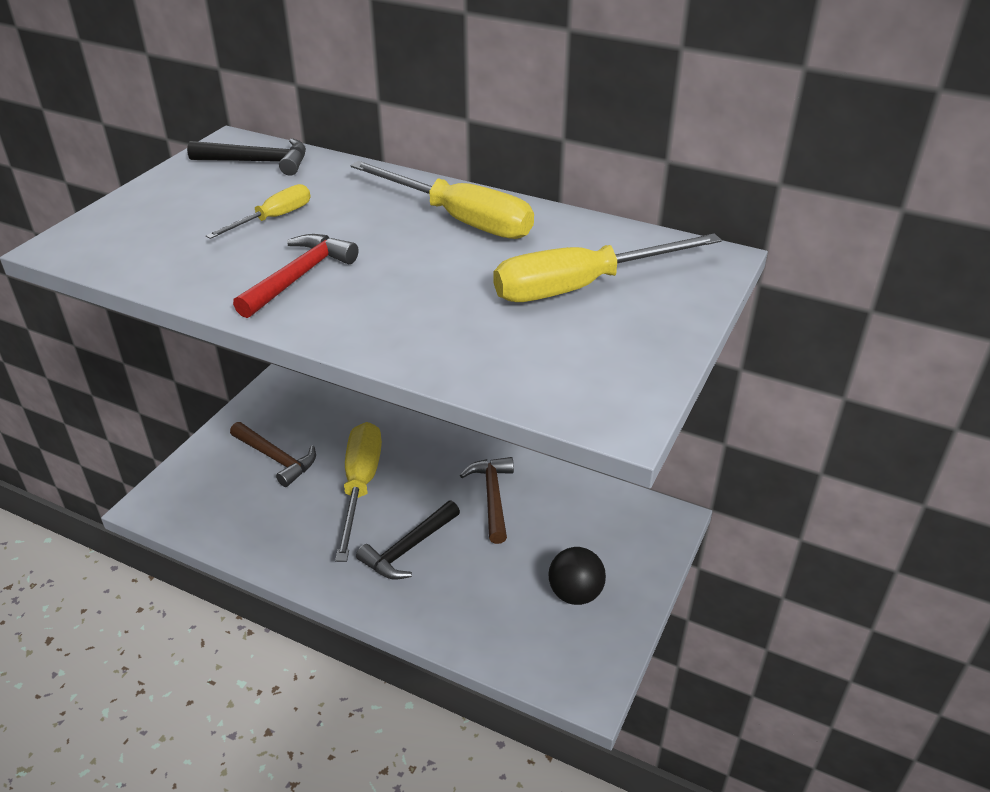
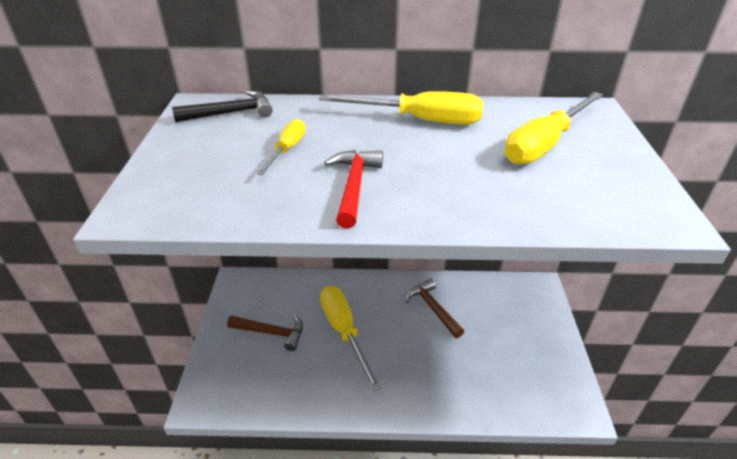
camera: 25 degrees left, 0 degrees up
(408, 549) = (407, 363): black hammer -> none
(575, 593) = (526, 352): black ball -> none

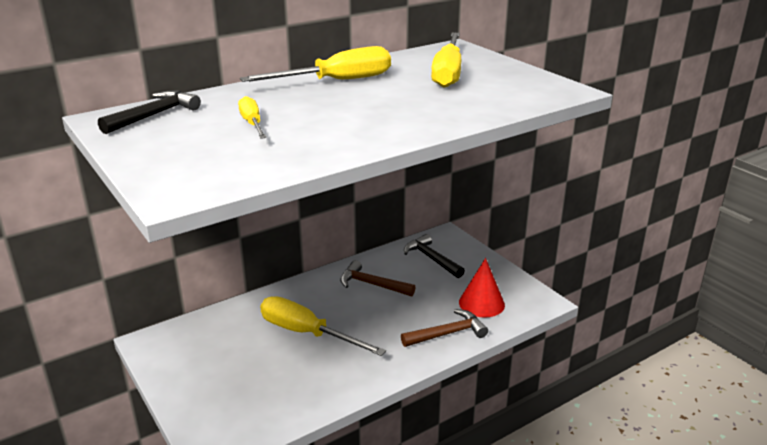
camera: 35 degrees left, 10 degrees down
(271, 333) = (234, 365): brown hammer -> brown hammer (448, 333)
(354, 186) = (344, 129): red hammer -> none
(506, 306) = (431, 259): none -> black hammer
(516, 379) = (481, 303): none -> red cone

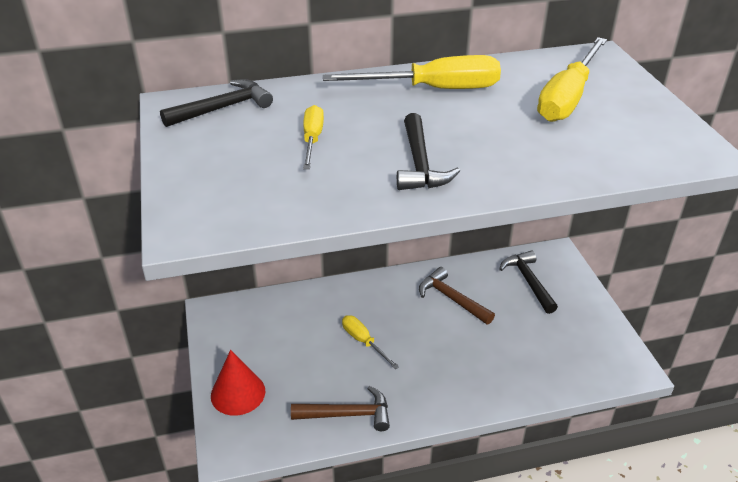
camera: 20 degrees right, 10 degrees up
(307, 333) = (364, 342): yellow screwdriver -> yellow screwdriver, size x0.55
(356, 125) = (420, 164): none -> black hammer
(448, 333) = (509, 381): brown hammer -> brown hammer (348, 414)
(481, 303) = (562, 353): red cone -> red cone (238, 393)

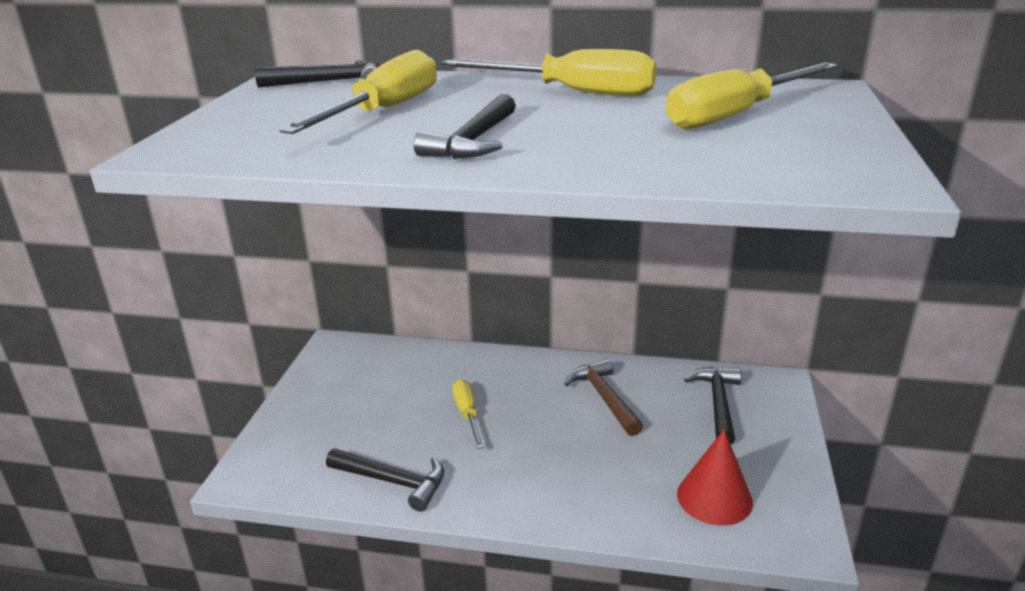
camera: 25 degrees right, 10 degrees down
(238, 393) = (297, 426): red cone -> red cone (714, 497)
(312, 140) = (384, 111): yellow screwdriver -> yellow screwdriver, size x1.81
(348, 414) = (393, 481): brown hammer -> black hammer

